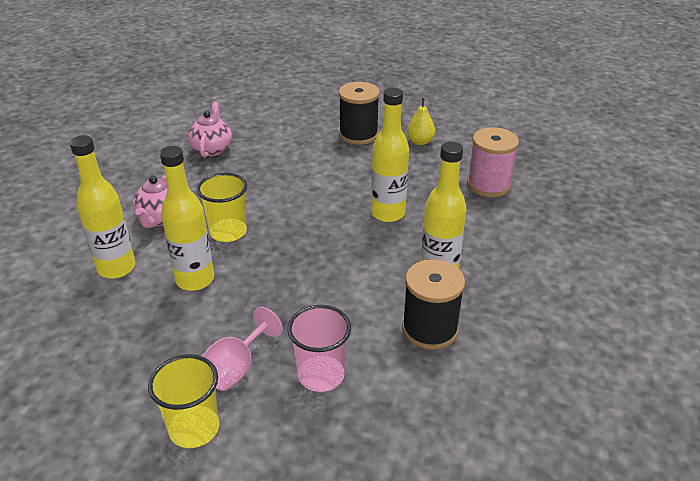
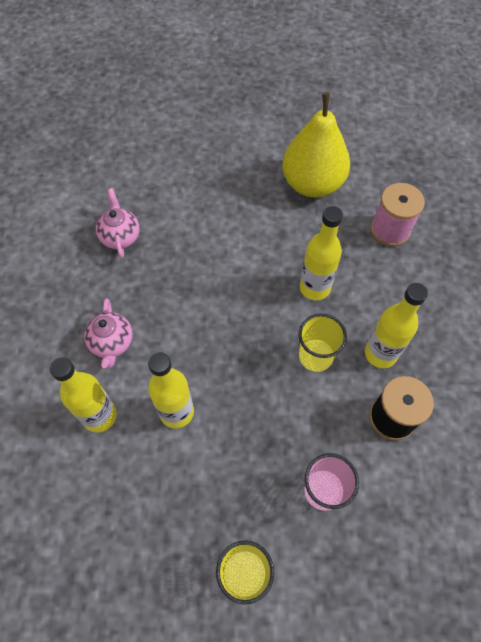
camera: 15 degrees left, 25 degrees up
(228, 232) = (182, 345): yellow cup -> yellow cup (315, 356)
(236, 368) = (252, 502): pink goblet -> none
(358, 134) = (252, 186): black spool -> none
(420, 142) = (312, 184): yellow pear -> yellow pear, size x2.38

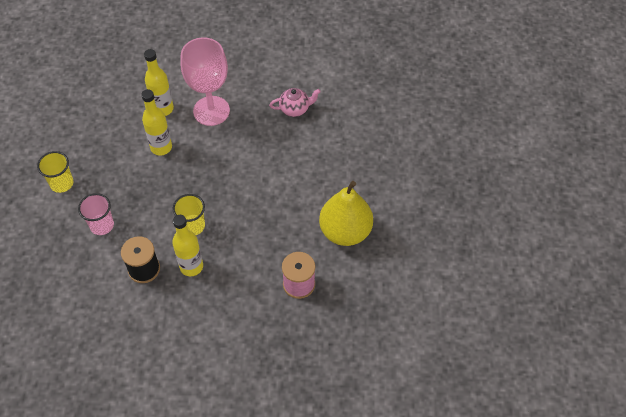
camera: 90 degrees right, 5 degrees down
(112, 343) = (211, 111): pink teapot -> pink goblet
(314, 288) = (247, 228): yellow bottle -> none

